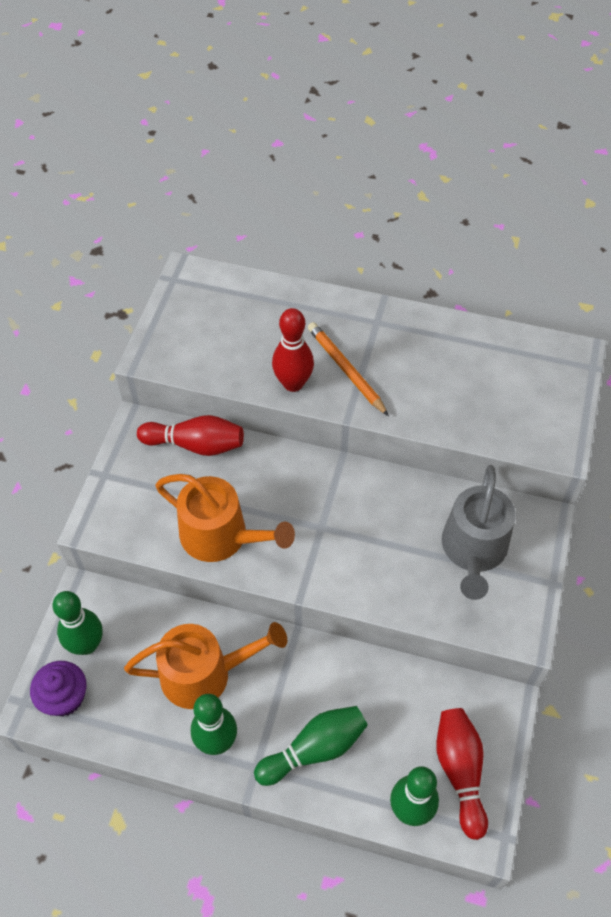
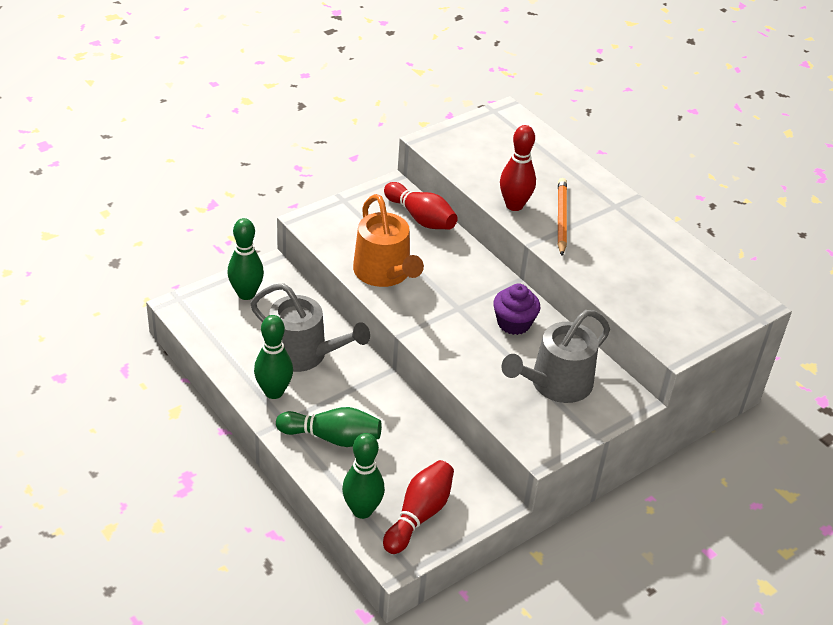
camera: 35 degrees right, 15 degrees down
(64, 697) = (205, 311): purple cupcake -> purple cupcake (514, 323)
(204, 673) = (303, 354): orange watering can -> grey watering can

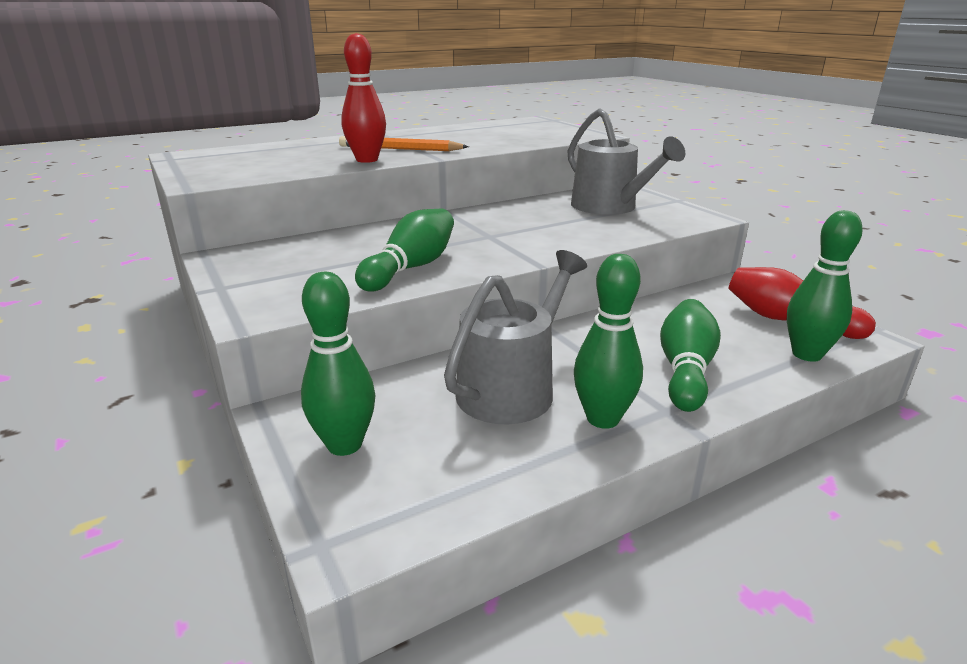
camera: 80 degrees left, 15 degrees down
(384, 273) = (411, 268): orange watering can -> green bowling pin
(420, 218) = (303, 244): red bowling pin -> none
(514, 323) = (517, 216): purple cupcake -> none

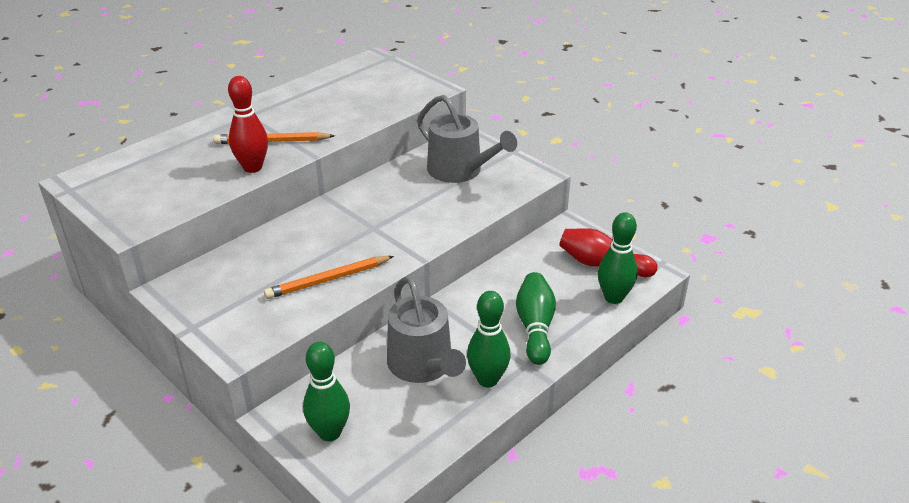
camera: 15 degrees left, 10 degrees up
(411, 268) = (327, 280): green bowling pin -> orange pencil
(512, 388) = (423, 365): grey watering can -> grey watering can turned 135 degrees clockwise

